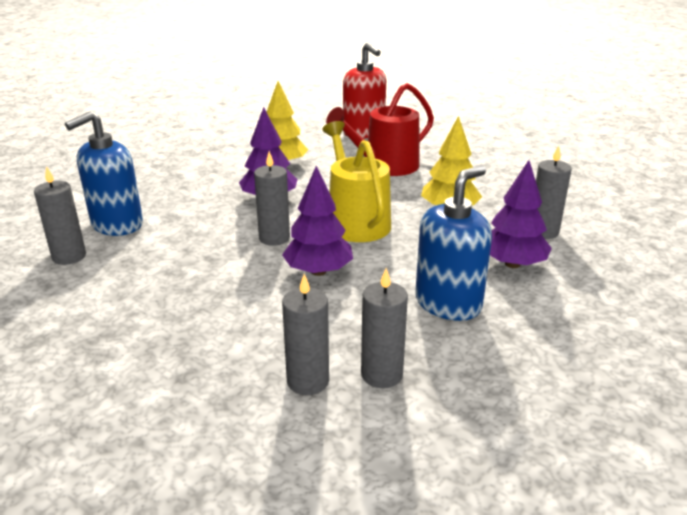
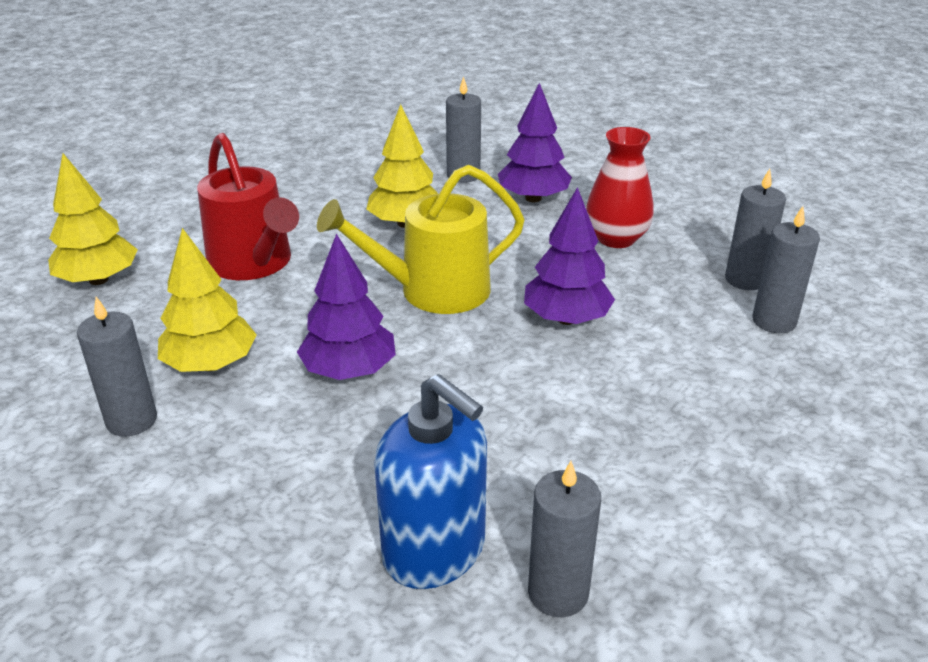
camera: 90 degrees left, 5 degrees up
(274, 238) = (482, 358): grey candle -> grey candle (131, 420)
(364, 133) = (99, 279): red soap dispenser -> yellow tree
(448, 303) = (616, 238): blue soap dispenser -> red vase

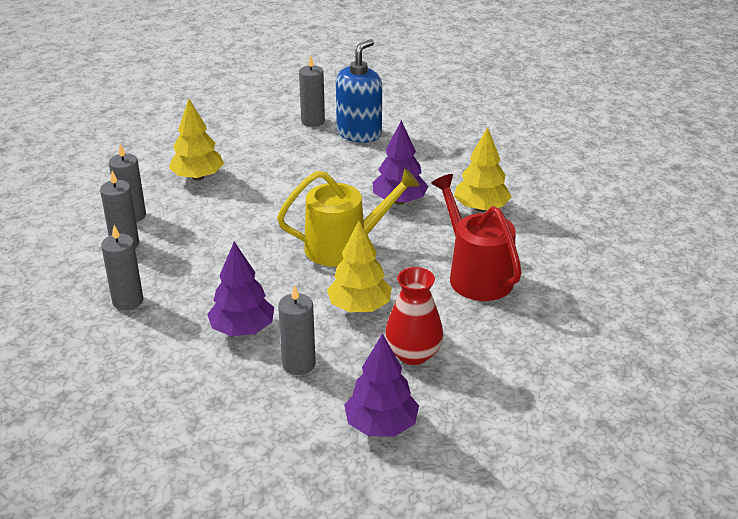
camera: 175 degrees left, 0 degrees up
(99, 279) = (585, 267): yellow tree -> yellow tree (198, 177)
(131, 420) = (512, 183): grey candle -> grey candle (127, 301)
(435, 551) = (359, 133): blue soap dispenser -> blue soap dispenser turned 75 degrees clockwise
(566, 318) = (261, 223): purple tree -> purple tree (381, 425)
(616, 238) = (194, 283): red vase -> red vase (413, 354)

